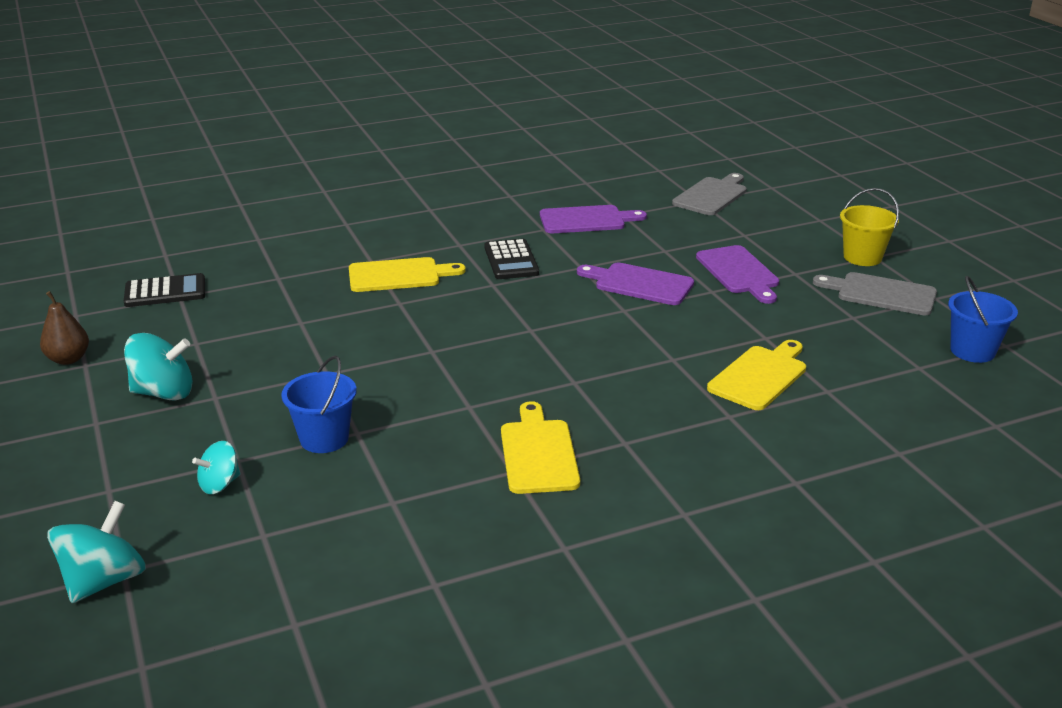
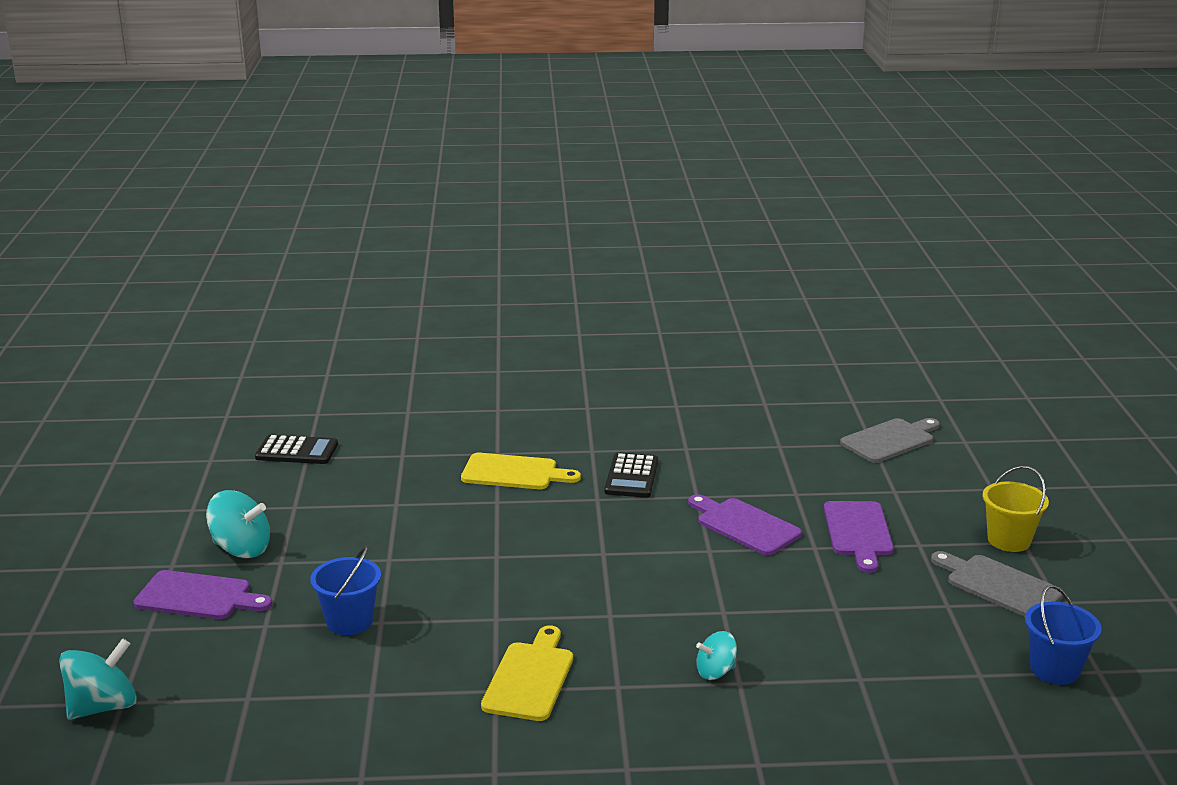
camera: 20 degrees right, 5 degrees down
(68, 359) = (182, 501): brown pear -> none
(220, 484) = (239, 644): turquoise spinning top -> turquoise spinning top (715, 672)
(586, 220) = (736, 446): purple cutting board -> purple cutting board (198, 597)
(760, 376) = (800, 648): yellow cutting board -> none

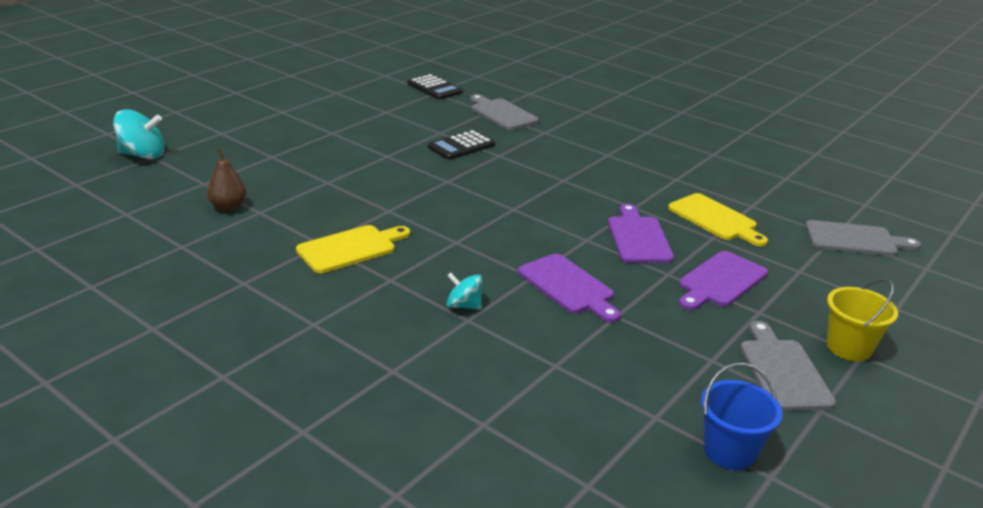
camera: 40 degrees right, 5 degrees up
(198, 597) = (267, 130): purple cutting board -> purple cutting board (568, 286)
(241, 549) = (325, 119): turquoise spinning top -> none
(328, 708) = (228, 207): none -> brown pear
(349, 621) = (313, 174): blue bucket -> none
(421, 450) = (502, 113): none -> grey cutting board
(514, 473) = (536, 146): yellow cutting board -> yellow cutting board (715, 219)
(631, 476) = (608, 178): black calculator -> black calculator (461, 146)

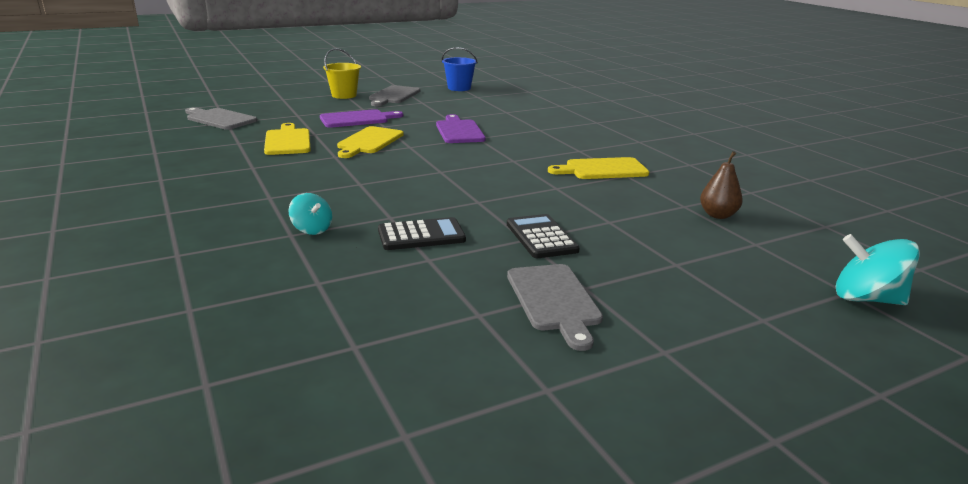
camera: 155 degrees left, 5 degrees down
(434, 88) = (339, 361): black calculator -> black calculator (541, 237)
(464, 305) = (537, 134): turquoise spinning top -> turquoise spinning top (312, 229)
(502, 113) = (301, 275): grey cutting board -> grey cutting board (554, 300)
(638, 238) = (369, 142): purple cutting board -> yellow cutting board

